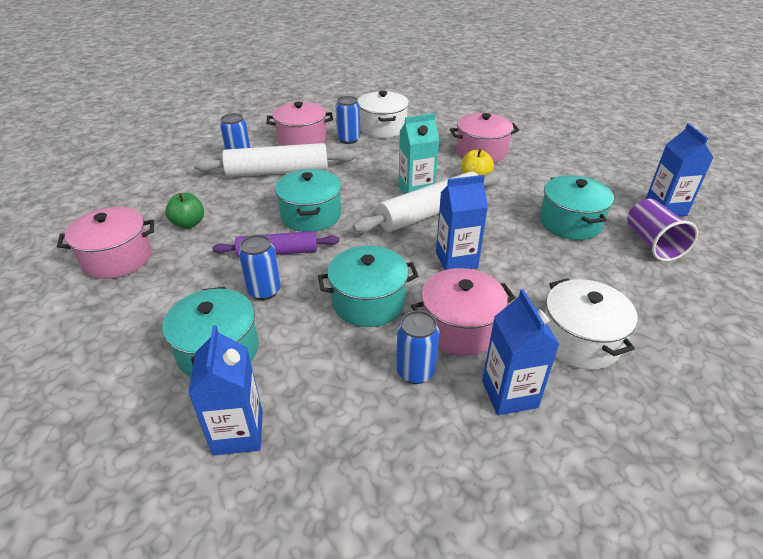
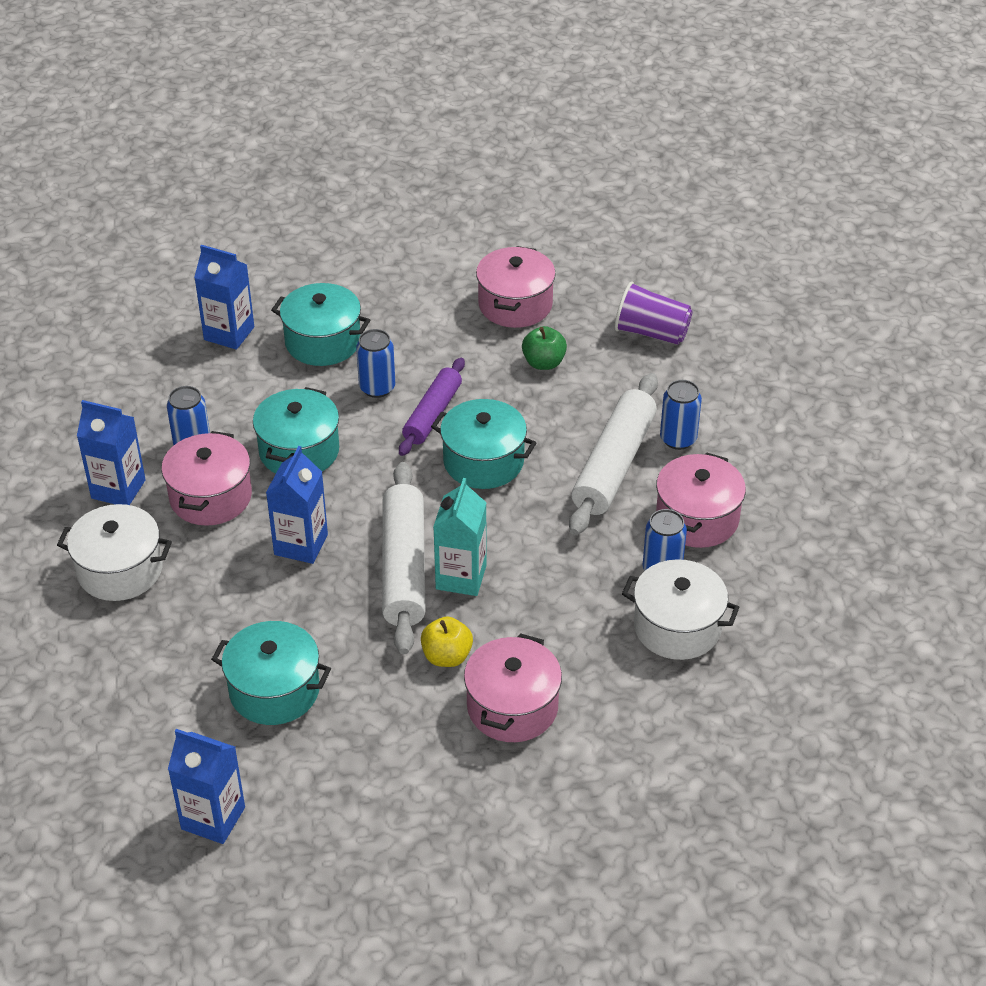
camera: 120 degrees right, 5 degrees up
(652, 243) = (172, 742): purple cup -> purple cup (651, 333)

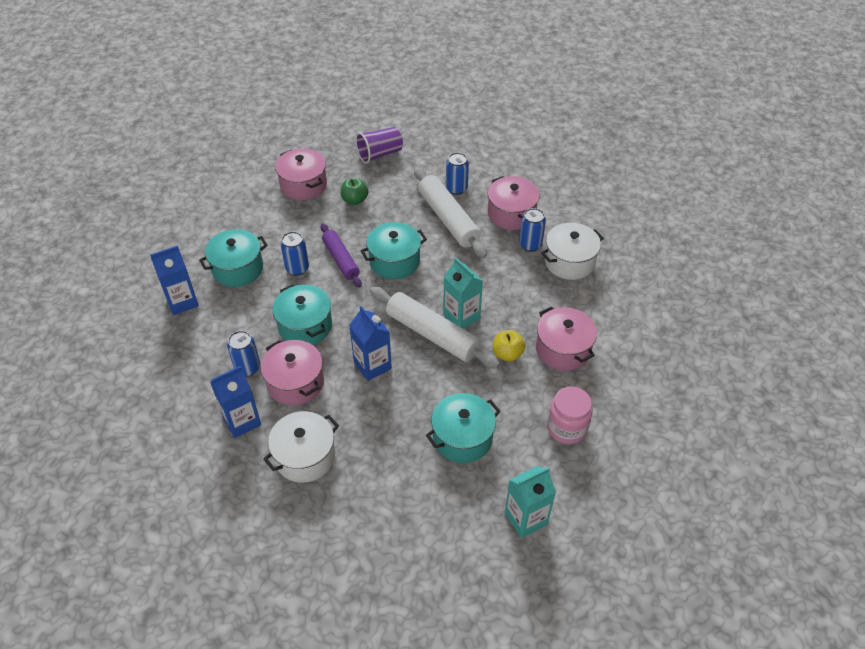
camera: 50 degrees left, 5 degrees up
(213, 818) = (526, 518): blue carton -> turquoise carton
(386, 782) = (566, 428): none -> pink jar

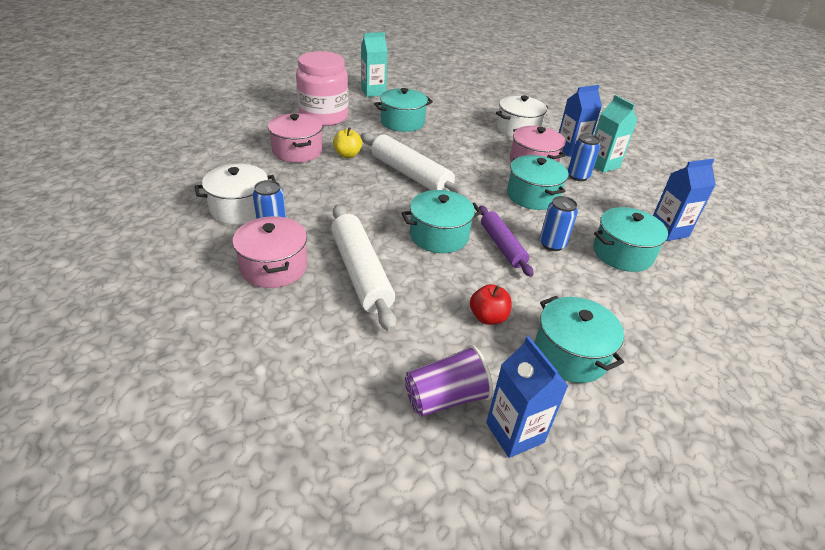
camera: 175 degrees left, 10 degrees down
(303, 185) = (570, 354): pink pot -> turquoise pot
(355, 200) = (488, 317): green apple -> red apple
(372, 365) = (467, 163): blue carton -> blue carton (515, 432)
(456, 189) = (334, 313): blue can -> none
(461, 317) = (379, 182): turquoise carton -> turquoise carton (602, 164)
(566, 428) = (324, 116): pink jar -> pink jar, size x1.59

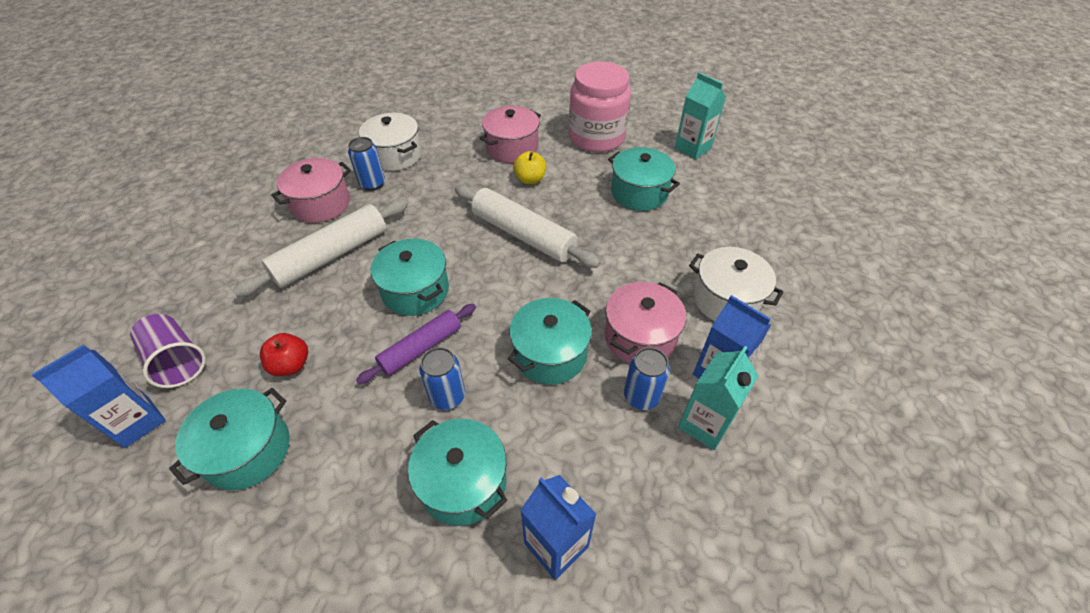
camera: 70 degrees right, 10 degrees up
(410, 175) = (523, 235): white rolling pin -> white rolling pin turned 75 degrees counterclockwise

